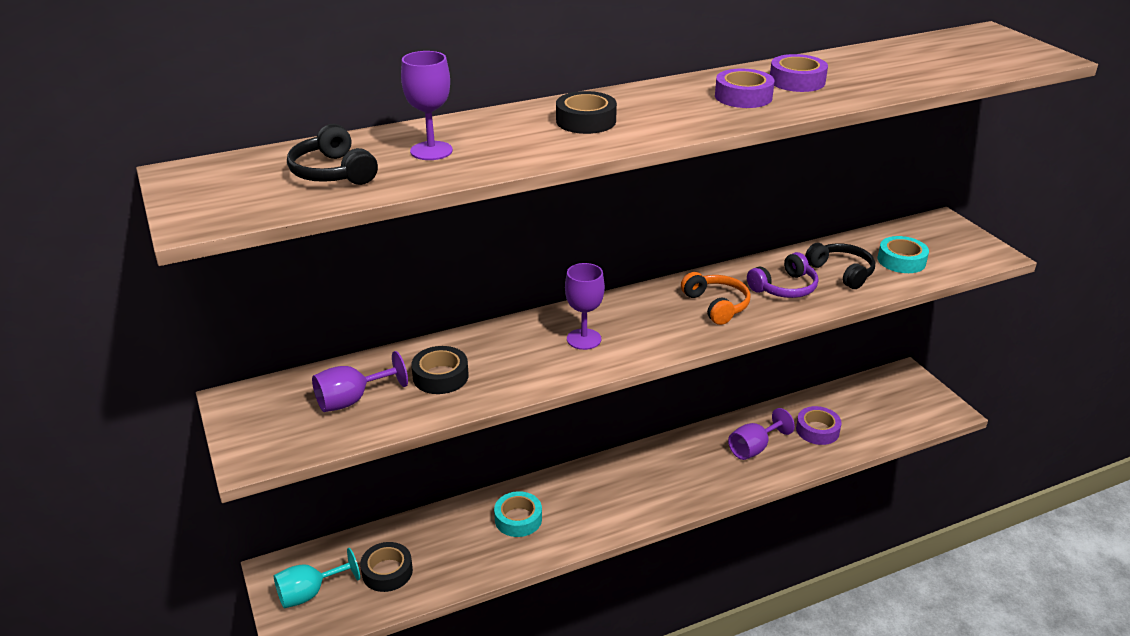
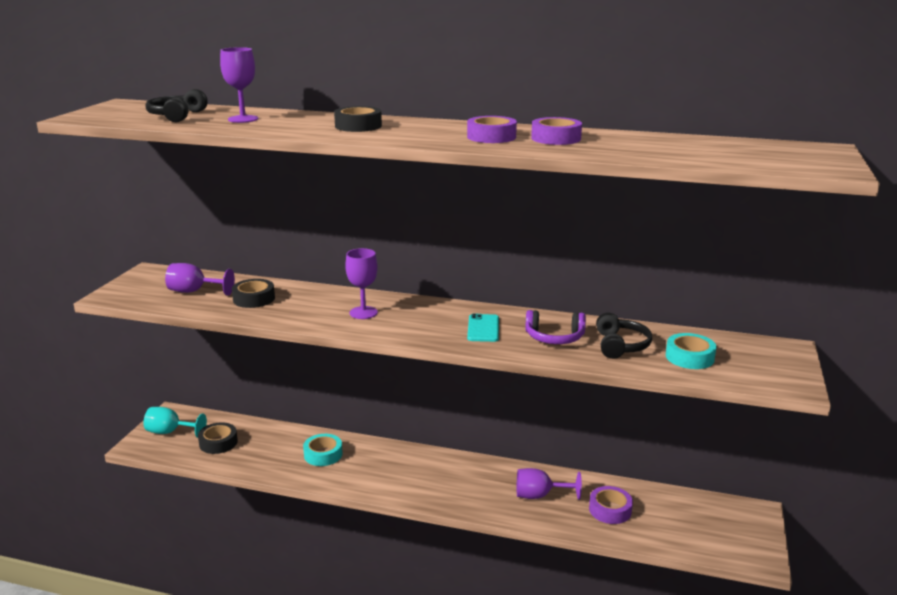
camera: 40 degrees right, 10 degrees down
(716, 305) = (483, 328): orange headphones -> turquoise phone

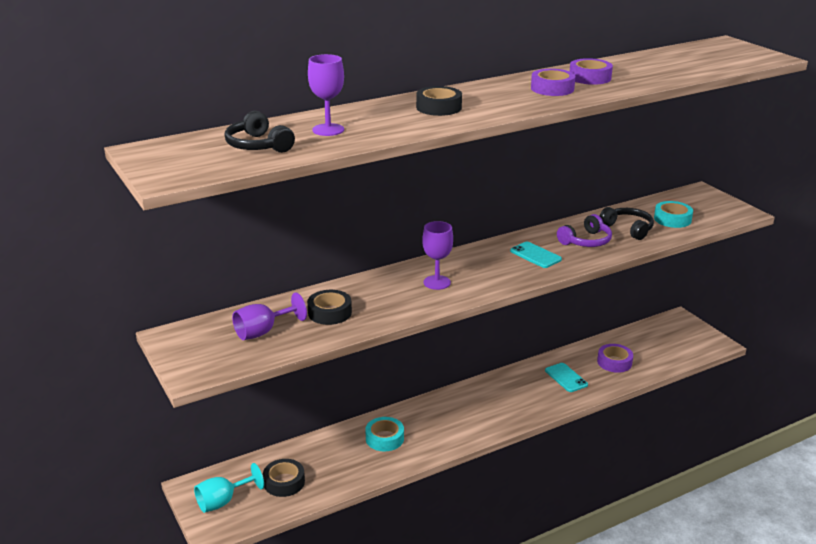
camera: 45 degrees left, 5 degrees up
(539, 495) = (566, 378): purple goblet -> turquoise phone

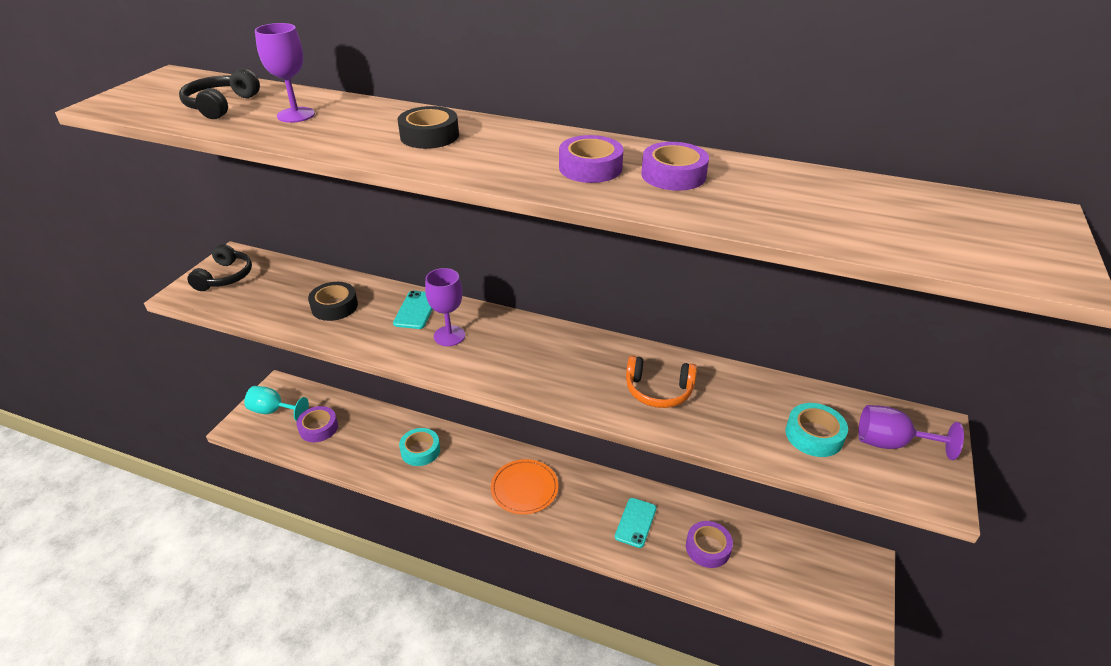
camera: 50 degrees right, 10 degrees up
(263, 332) = (274, 291): purple goblet -> purple goblet (891, 443)
(284, 482) = (318, 428): black tape -> purple tape
(483, 407) = (524, 488): none -> orange plate
(535, 255) = (579, 370): turquoise phone -> turquoise phone (416, 310)
(586, 241) = (658, 390): purple headphones -> orange headphones
(628, 229) = (734, 409): black headphones -> black headphones (225, 277)

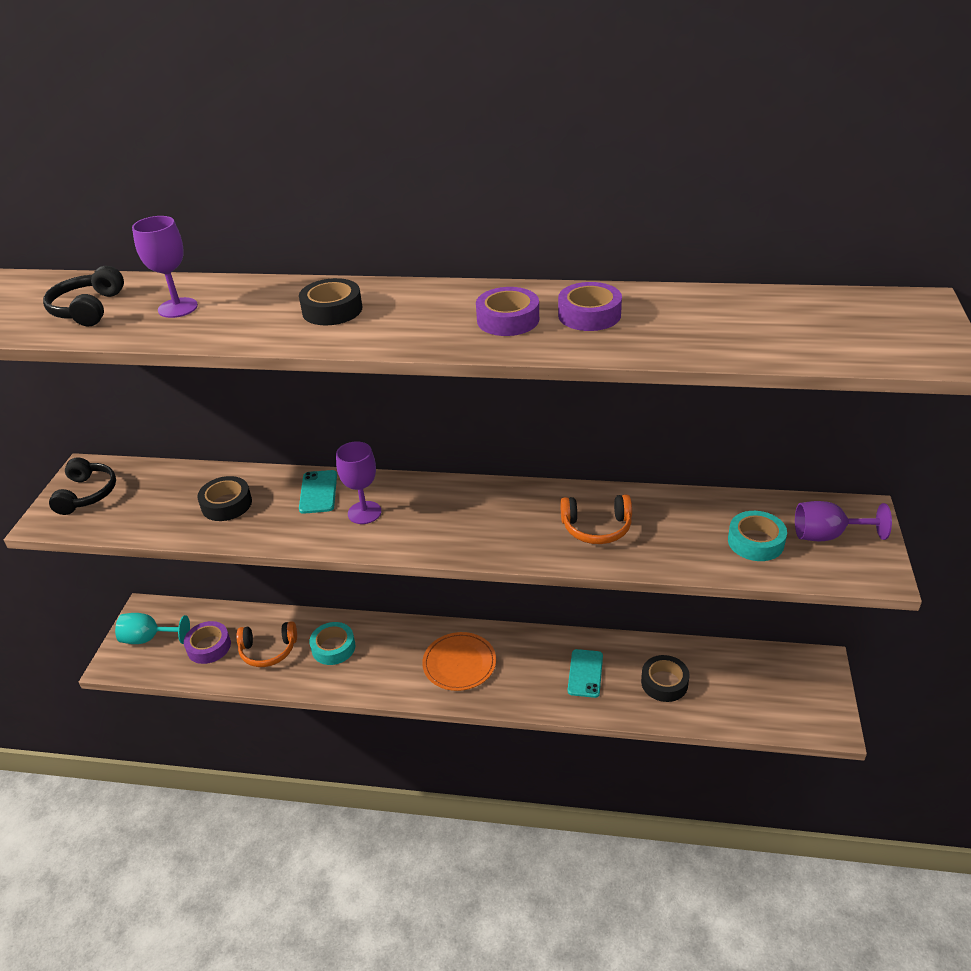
camera: 10 degrees left, 0 degrees up
(365, 441) = (268, 650): none -> orange headphones
(708, 548) = (664, 683): purple tape -> black tape

